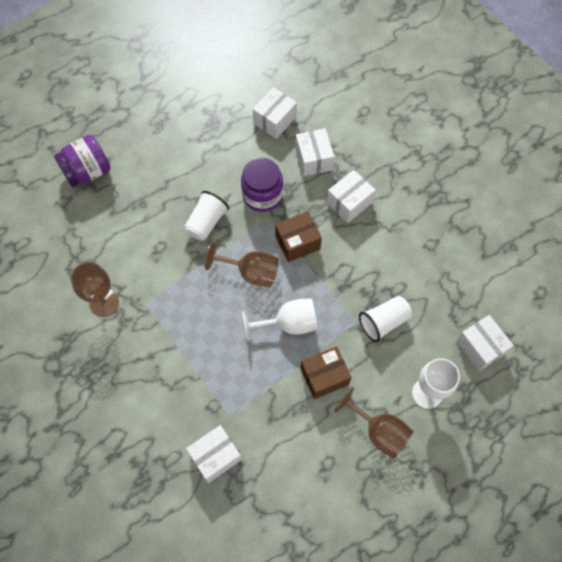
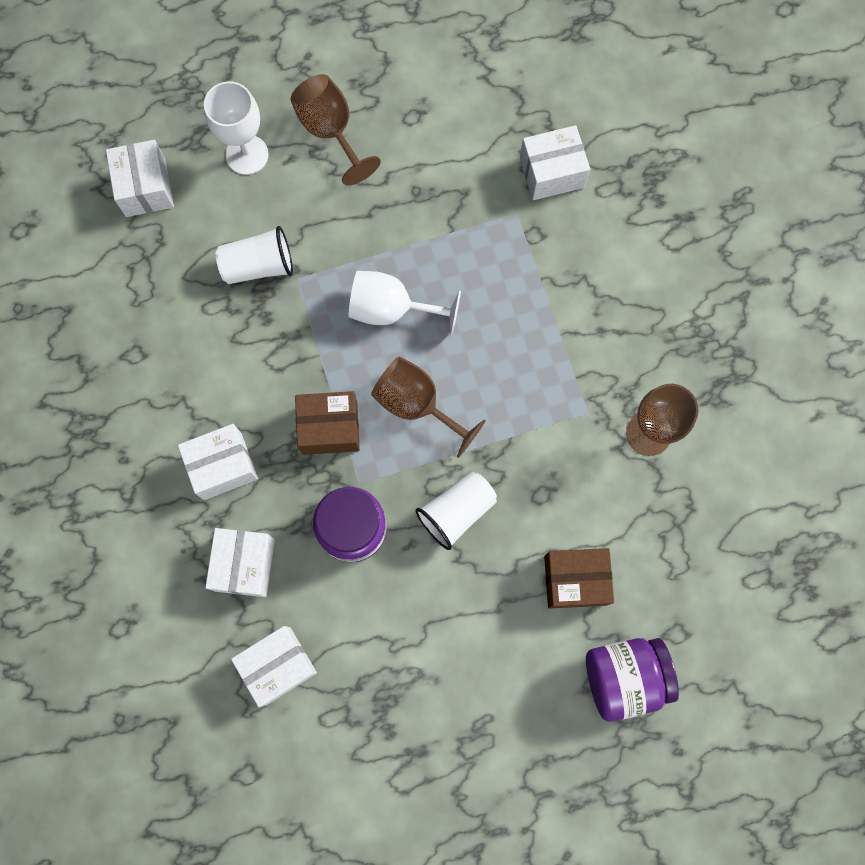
camera: 160 degrees left, 10 degrees up
(324, 376) = (372, 222): brown box -> brown box (575, 580)

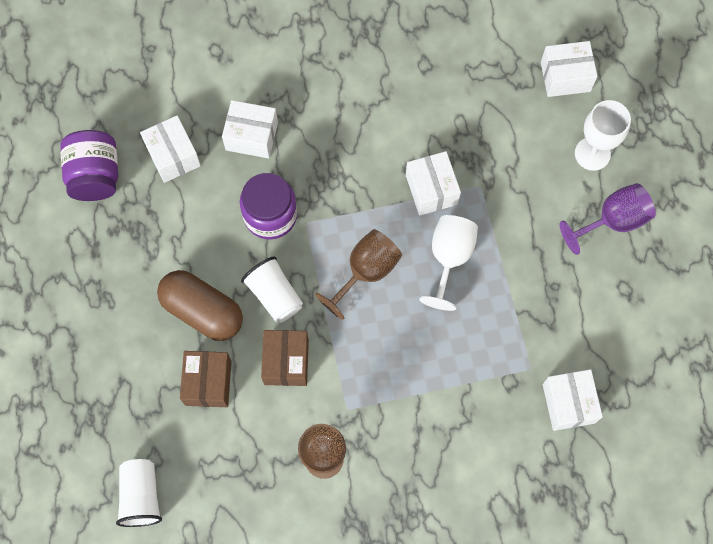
camera: 95 degrees right, 5 degrees down
(222, 466) = (330, 124): white box -> white box (431, 190)
(258, 265) = (493, 158): white cup -> white cup (141, 496)
(329, 428) = (353, 204): brown box -> brown box (286, 362)
(331, 131) = (612, 221): brown goblet -> purple goblet
(485, 598) = (203, 311): none -> brown capsule
(624, 677) = (126, 412): purple jar -> purple jar (95, 175)

